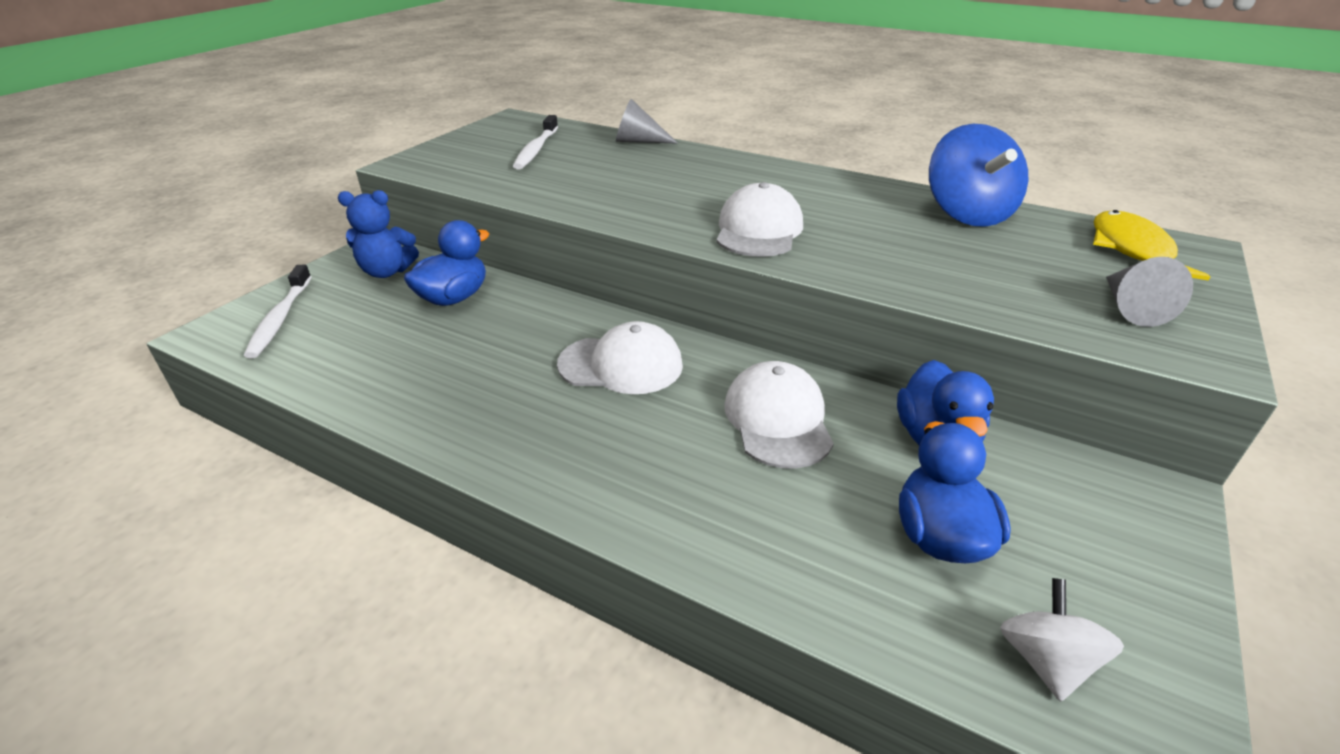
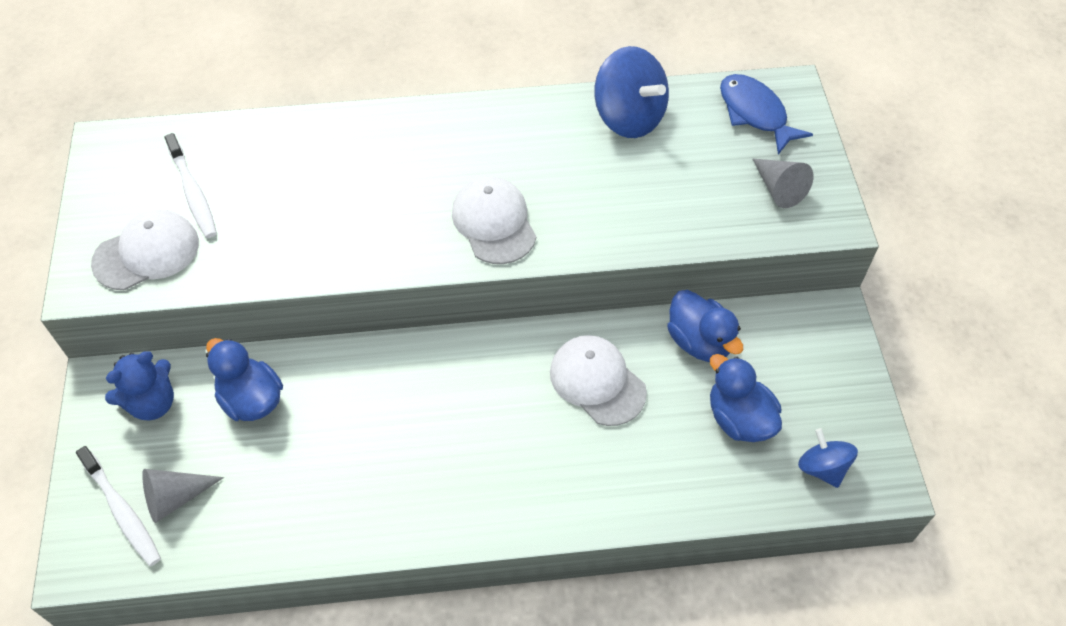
camera: 35 degrees left, 20 degrees up
(454, 298) = (251, 399): blue duck -> blue duck turned 45 degrees counterclockwise
(621, 365) = (455, 393): white cap -> white cap (147, 253)
(638, 141) = (280, 127): grey cone -> grey cone (175, 498)
(1045, 660) = (822, 468): white spinning top -> blue spinning top
(1132, 250) = (755, 113): yellow fish -> blue fish

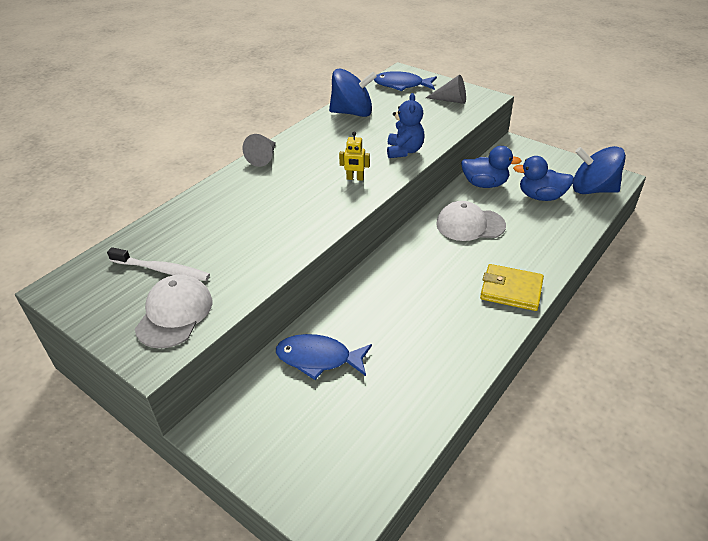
camera: 45 degrees left, 15 degrees down
(122, 511) = (325, 474): white toothbrush -> none
(152, 403) = (259, 409): blue teddy bear -> blue teddy bear (404, 151)
(175, 498) = (347, 438): grey cone -> grey cone (263, 157)
(251, 399) = (318, 358): blue duck -> blue fish
(494, 222) = (355, 178): white cap -> yellow robot
(516, 500) = (511, 290): none -> yellow wallet
(822, 468) = (592, 190): blue spinning top -> blue spinning top, size x1.71

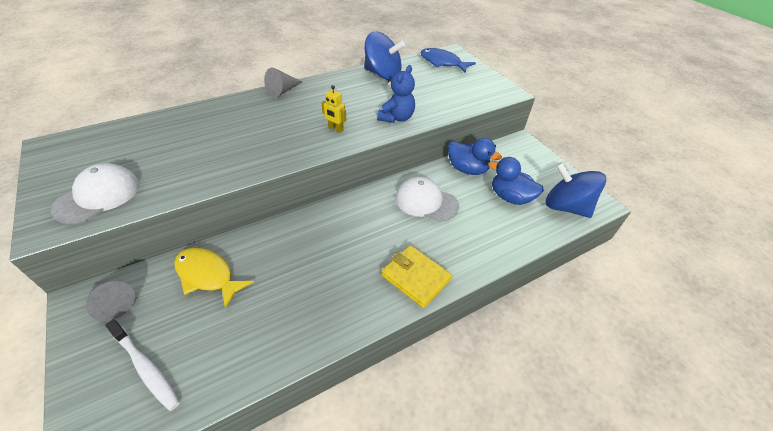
camera: 20 degrees right, 5 degrees up
(162, 270) = (126, 157): white toothbrush -> white toothbrush (146, 367)
(318, 358) = (208, 276): blue fish -> yellow fish
(451, 100) = (474, 86): grey cone -> grey cone (113, 302)

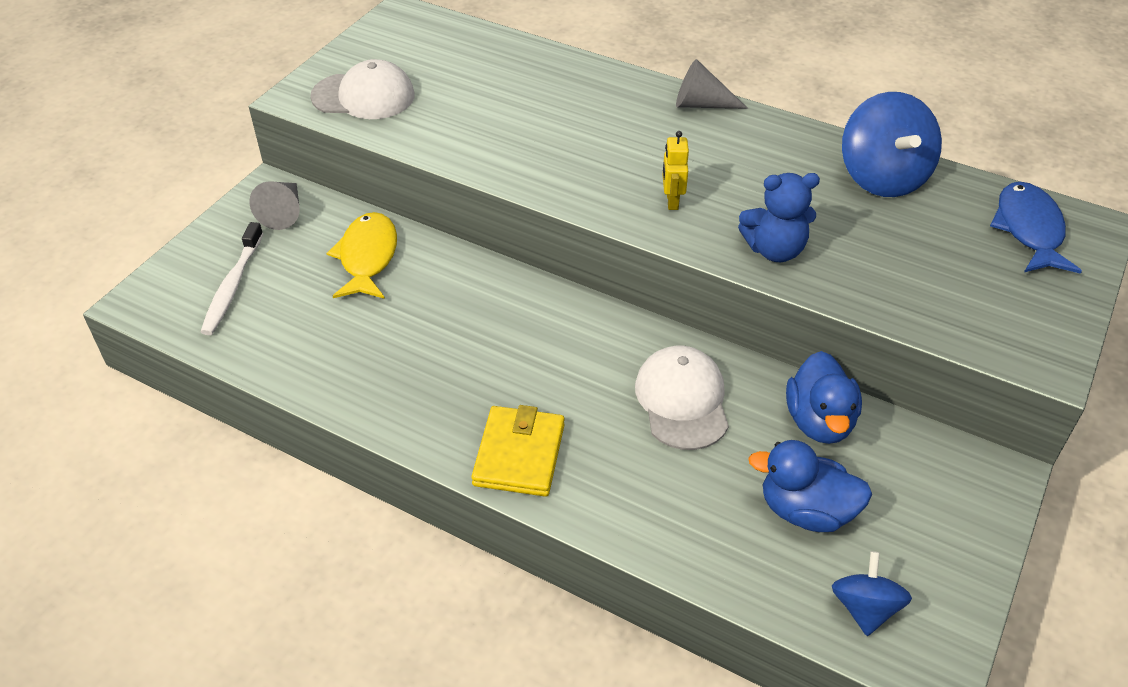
camera: 60 degrees right, 0 degrees up
(510, 197) = (805, 511): blue duck -> blue duck turned 75 degrees counterclockwise
(566, 207) = (864, 608): blue spinning top -> blue spinning top, size x0.59

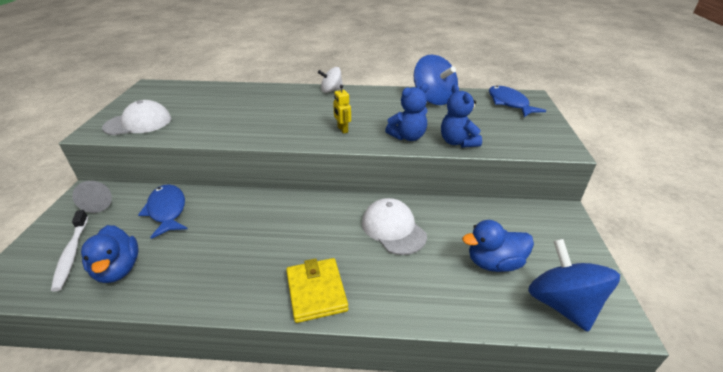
camera: 25 degrees left, 10 degrees down
(367, 257) = (167, 211): yellow fish -> blue fish
(701, 104) = (331, 90): grey cone -> white spinning top
(819, 421) = (467, 216): blue duck -> blue duck (118, 269)
(855, 287) = (457, 142): none -> blue teddy bear
(864, 608) = (562, 304): blue spinning top -> blue spinning top, size x1.71

